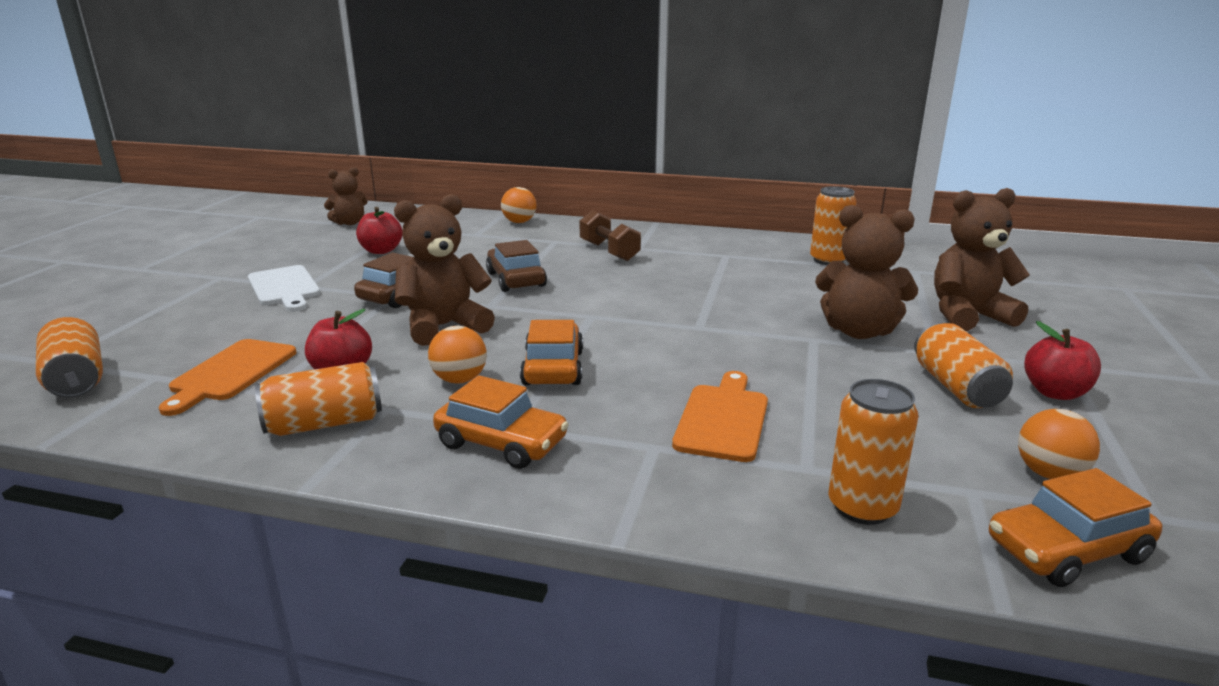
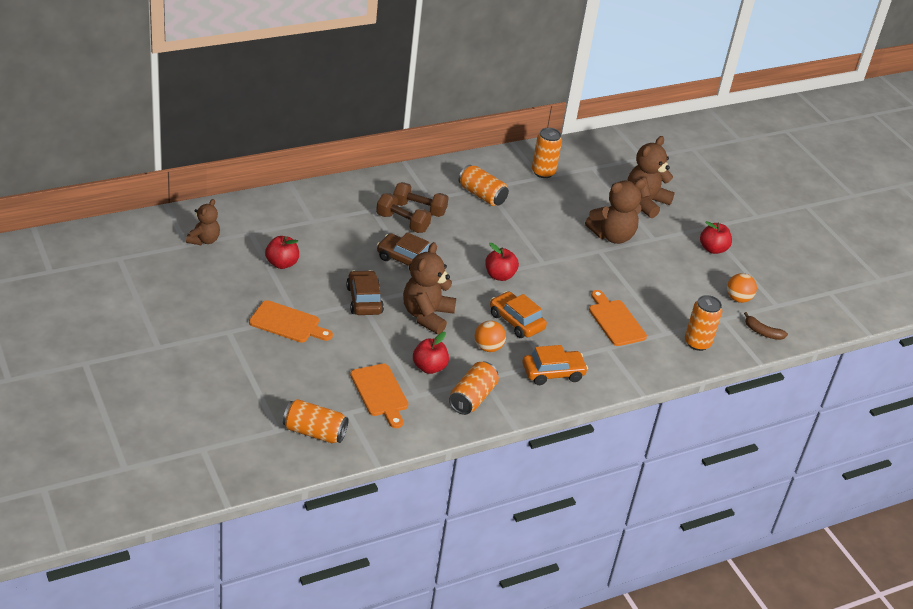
camera: 45 degrees left, 15 degrees up
(284, 288) = (287, 323): white cutting board -> orange cutting board
(519, 222) = (319, 194): orange ball -> none
(569, 255) = (402, 223): none -> brown dumbbell
(611, 321) = (499, 275): none -> red apple
(956, 387) = (678, 261): orange can -> orange can (482, 195)
(1067, 550) = (762, 332): orange car -> brown banana

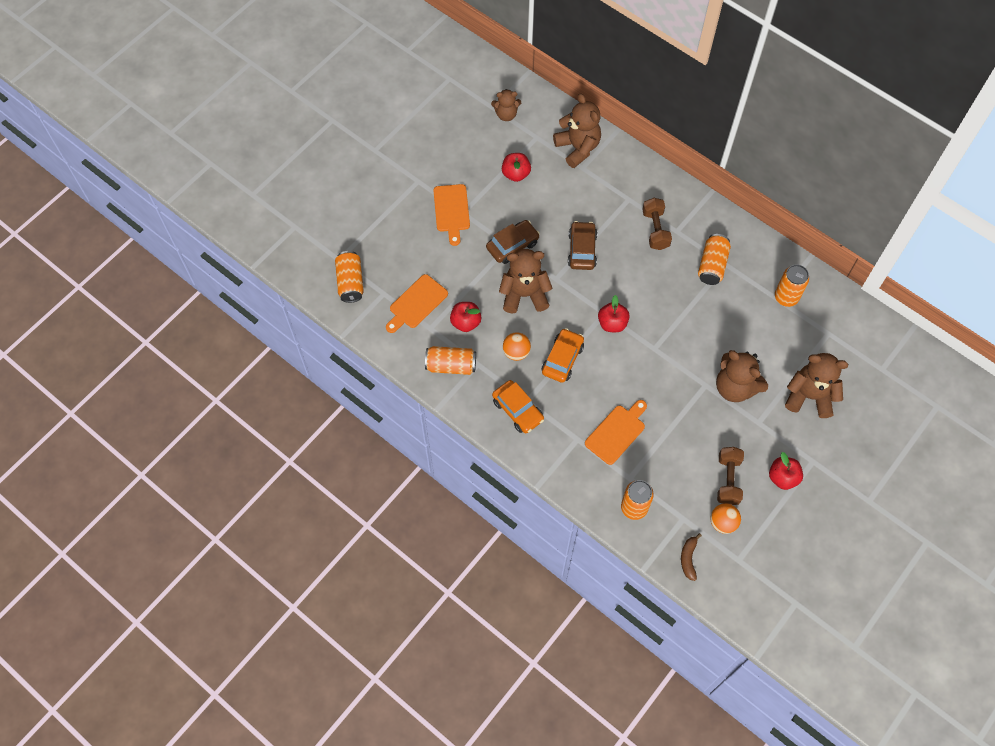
camera: 70 degrees right, 25 degrees up
(287, 214) = (578, 148): none -> brown teddy bear
(402, 223) = (627, 226): brown dumbbell -> brown dumbbell (728, 480)

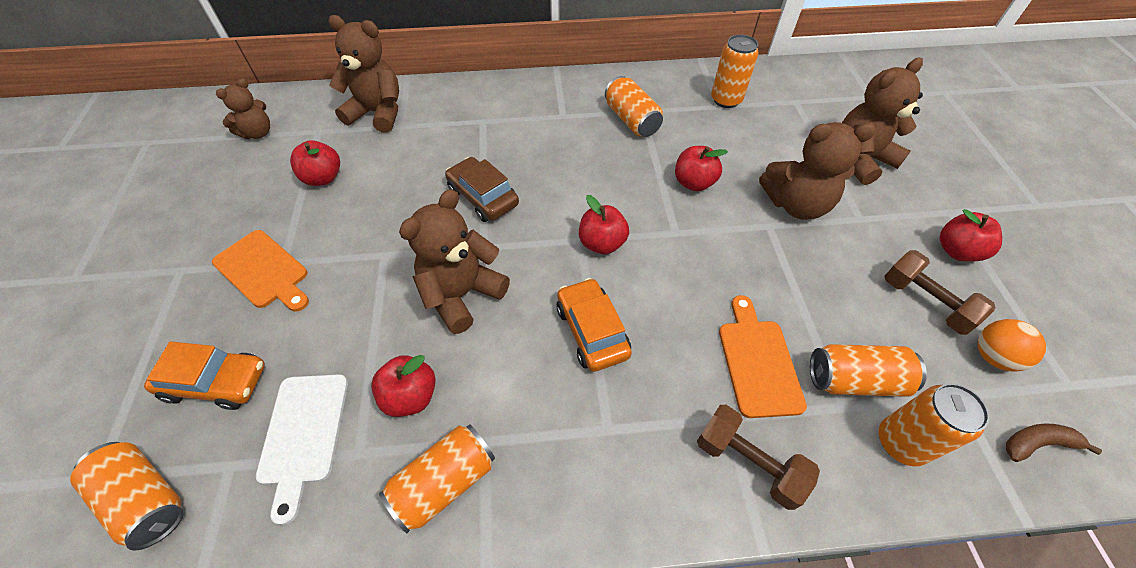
camera: 45 degrees left, 10 degrees down
(416, 303) = (303, 434): orange cutting board -> white cutting board
(512, 245) = (389, 251): brown car -> none
(516, 352) = (524, 375): orange ball -> none
(518, 410) = (610, 455): orange car -> orange car (216, 382)
(648, 474) = (855, 380): none -> orange can
(655, 230) = (541, 128): brown dumbbell -> brown dumbbell (748, 462)
(688, 558) = (1037, 443): brown banana -> brown banana turned 120 degrees clockwise
(697, 331) = (693, 183): none -> red apple

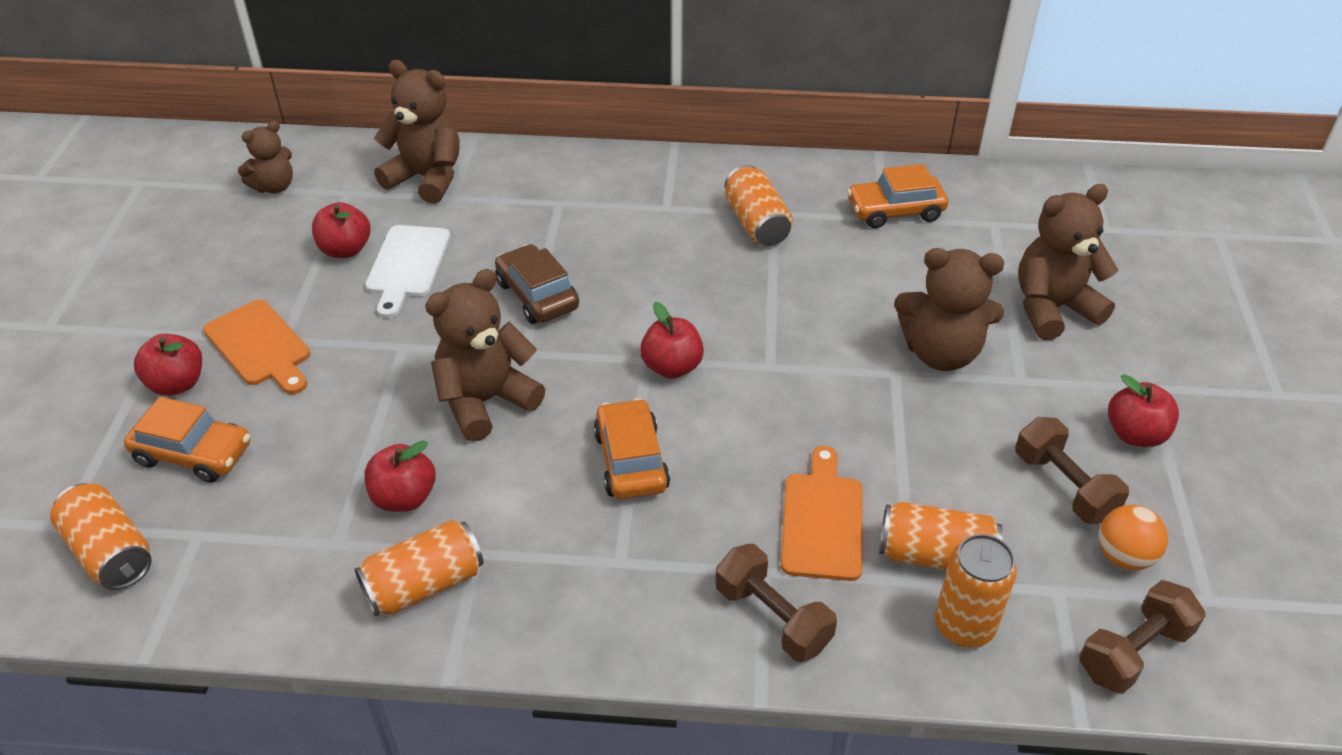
camera: 10 degrees right, 10 degrees down
(303, 434) = (280, 517): white cutting board -> white cutting board (407, 265)
(693, 183) = (813, 310): red apple -> red apple (177, 384)
(726, 100) = (895, 211): orange can -> orange car
(1037, 443) = (1133, 652): brown banana -> brown dumbbell

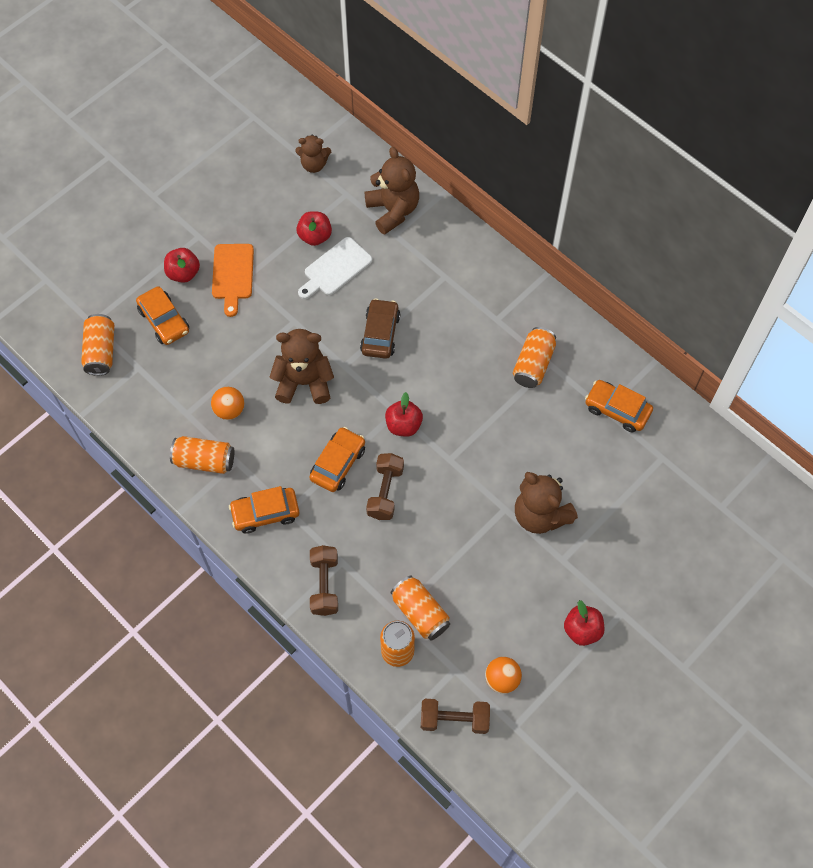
camera: 40 degrees right, 20 degrees up
(404, 497) = (229, 410): red apple -> orange ball
(589, 588) = (265, 513): none -> orange car
(822, 520) = (390, 558): orange cutting board -> none
(1052, 308) = (628, 533): brown teddy bear -> none
(1064, 486) = (515, 627): brown dumbbell -> brown dumbbell (385, 492)

